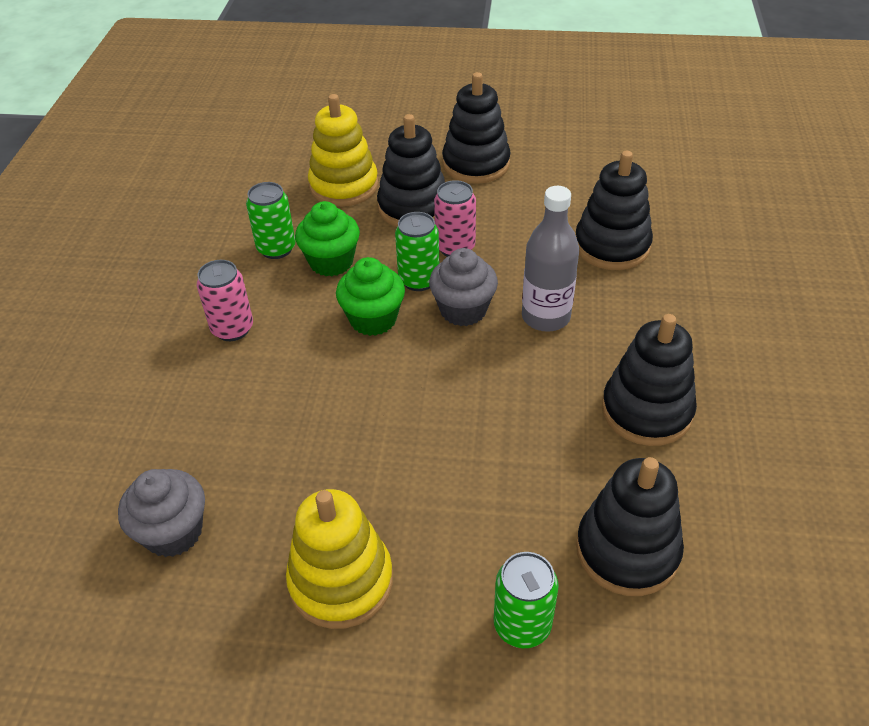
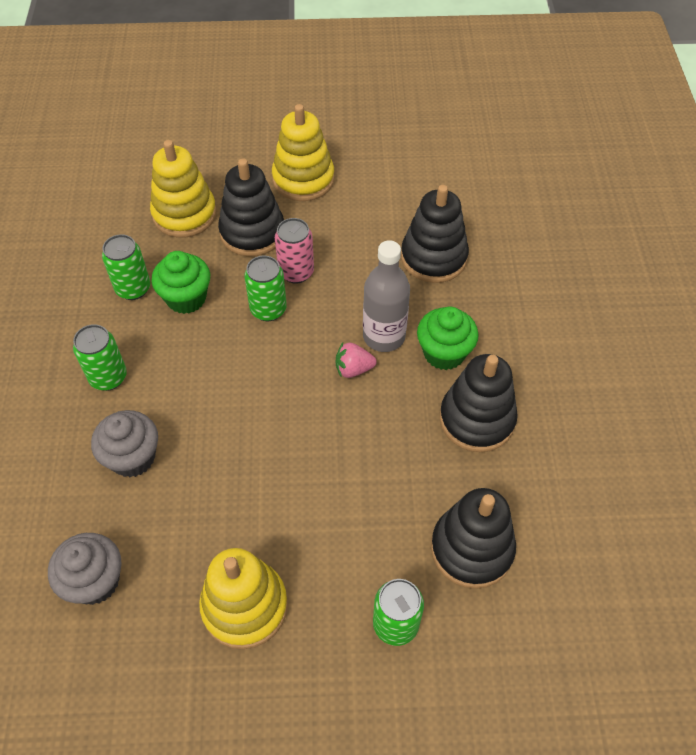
camera: 10 degrees left, 10 degrees up
(232, 329) = (108, 377): pink can -> green can
(373, 319) = (233, 354): green cupcake -> green cupcake (444, 353)
(463, 310) = (311, 337): grey cupcake -> grey cupcake (133, 457)
(476, 164) = (303, 179): black stacking toy -> yellow stacking toy
(506, 346) = (353, 369): none -> pink strawberry

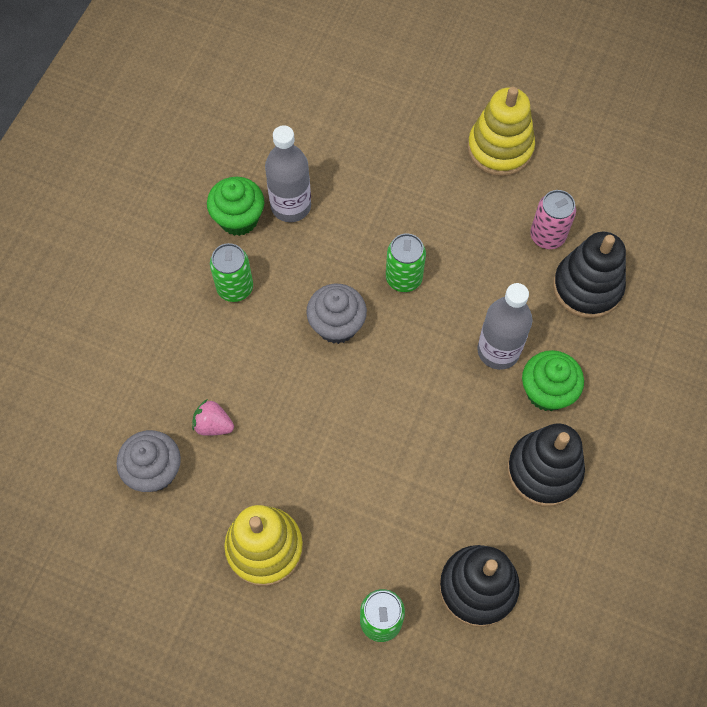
camera: 25 degrees right, 10 degrees up
(133, 288) = (291, 206): green can -> grey bottle
(133, 457) = (226, 374): grey cupcake -> grey cupcake (337, 325)
(184, 214) = (369, 144): yellow stacking toy -> none
(186, 298) = (334, 235): green cupcake -> green cupcake (238, 219)
(252, 232) = (424, 189): black stacking toy -> none
(296, 272) = (447, 249): pink can -> pink can (547, 236)
(353, 369) = (454, 372): pink strawberry -> pink strawberry (213, 425)

